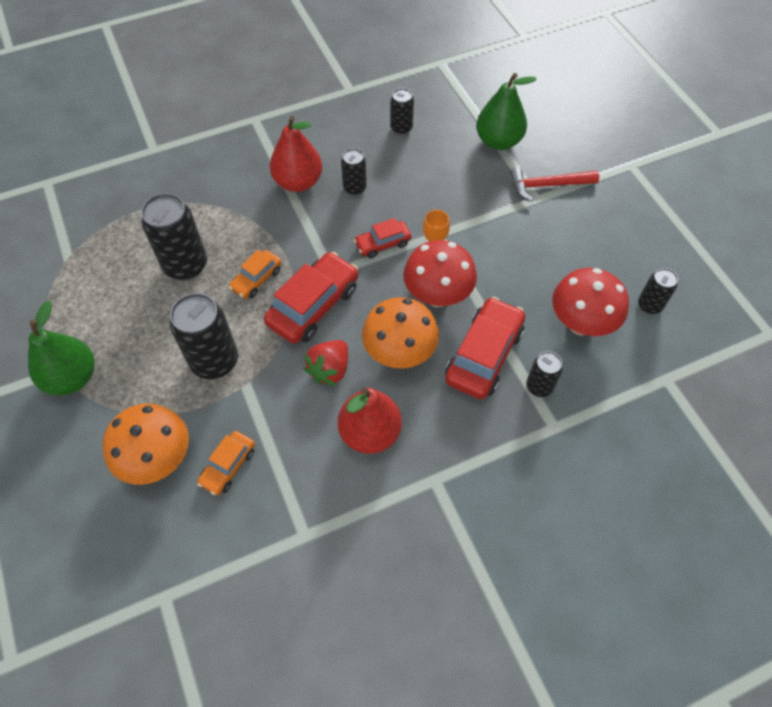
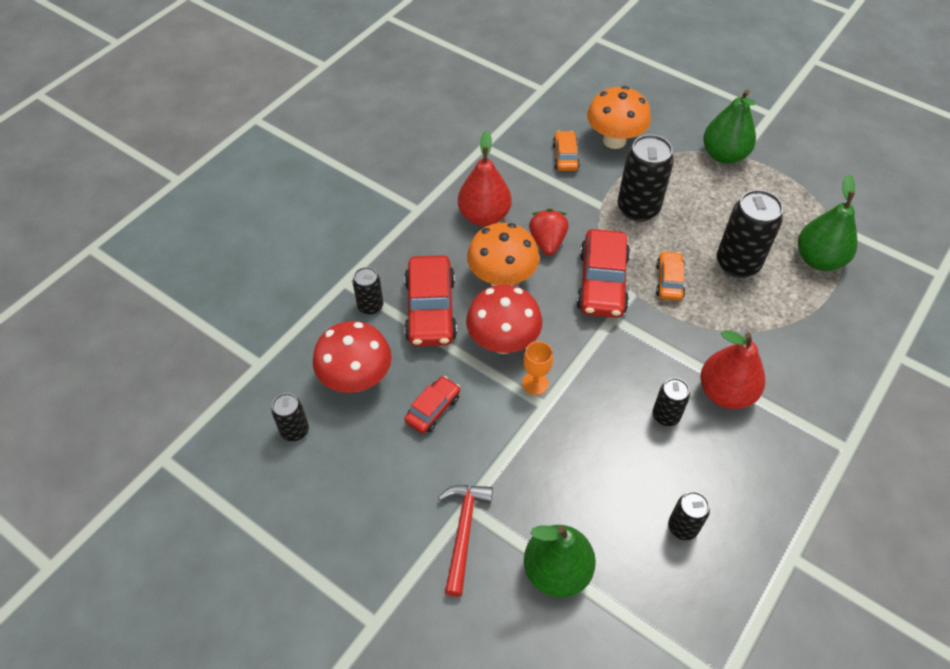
camera: 150 degrees right, 5 degrees down
(119, 236) = (818, 259): none -> green pear
(383, 244) = (589, 368): red car -> red car (433, 409)
(547, 185) = (464, 532): red hammer -> red hammer turned 45 degrees counterclockwise

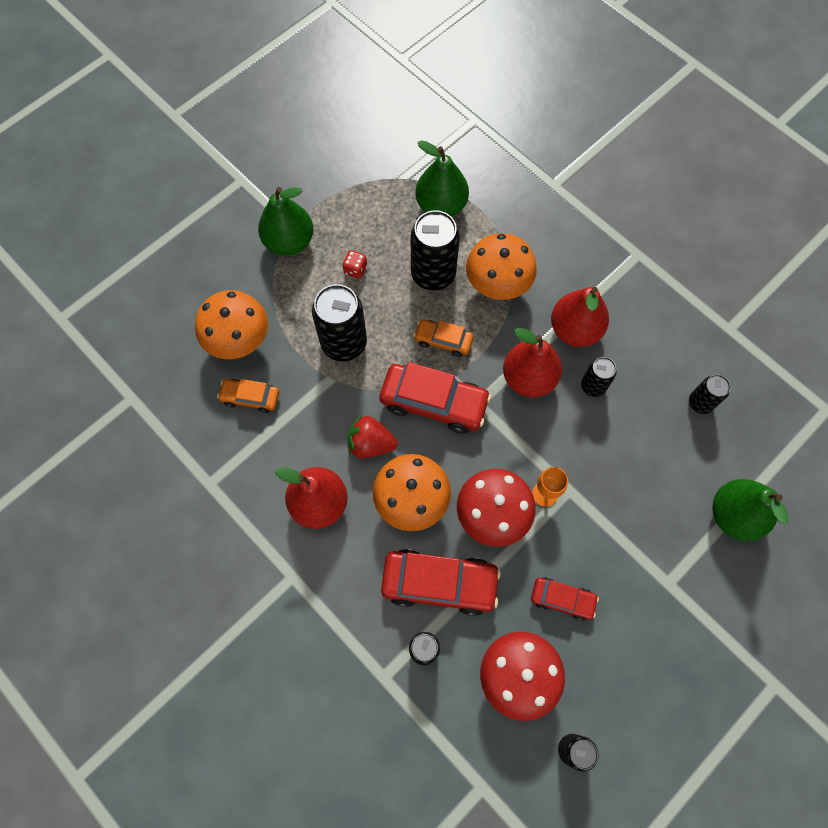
camera: 80 degrees left, 15 degrees up
(433, 409) = (562, 599): red car -> red car turned 150 degrees clockwise
(464, 532) = (694, 590): red hammer -> none
(654, 356) = (528, 378): none -> red pear
(716, 205) = (355, 269): none -> red dice
(749, 318) = (497, 285): none -> orange mushroom

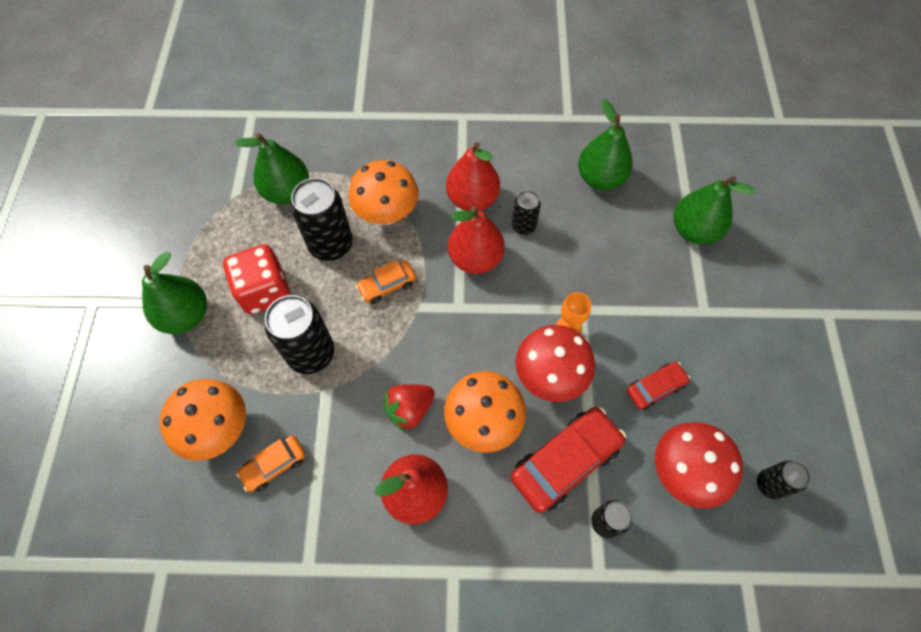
camera: 45 degrees left, 5 degrees down
(355, 269) = (264, 291): red dice -> red dice, size x2.34
(434, 402) = (426, 335): red car -> none
(700, 403) = (600, 178): black can -> green pear

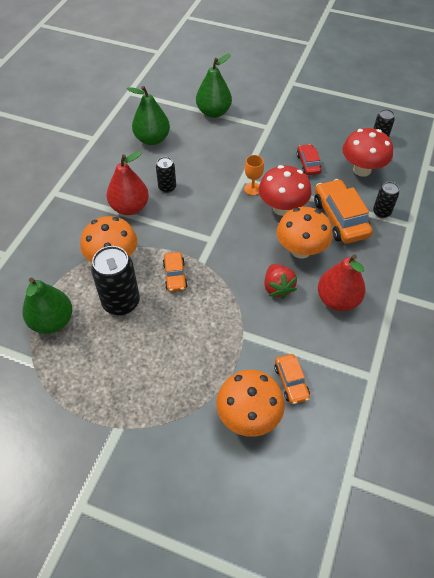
camera: 70 degrees left, 10 degrees down
(186, 316) = (134, 423): green pear -> none
(264, 291) = (140, 358): red dice -> none
(311, 354) = (210, 337): black can -> none
(475, 258) = (179, 220): red pear -> none
(565, 461) = (340, 218): red car -> orange car

